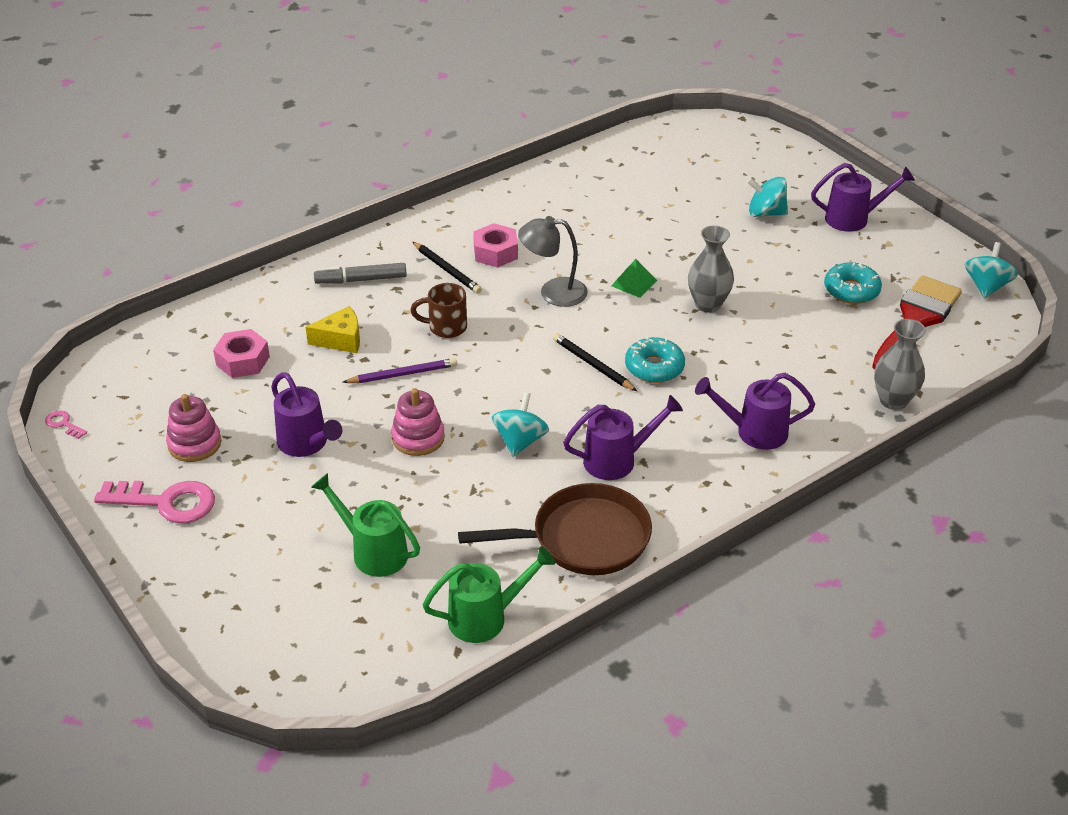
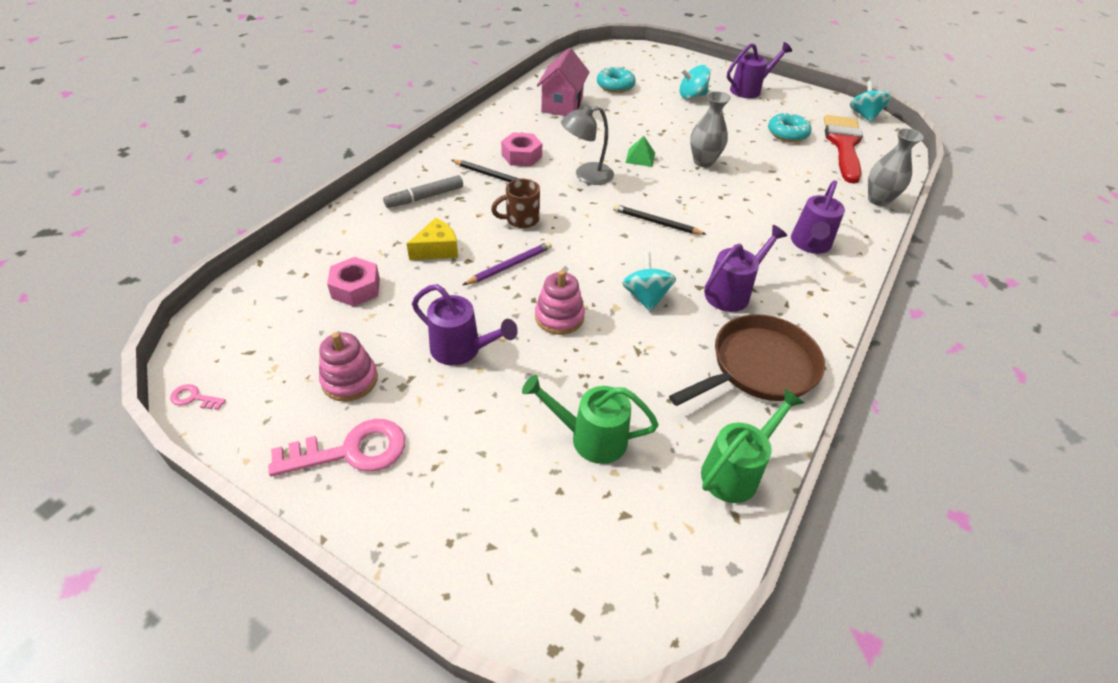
camera: 25 degrees left, 5 degrees up
(588, 195) = (562, 105): none -> pink house
(654, 367) = (702, 214): turquoise donut -> turquoise donut (615, 86)
(754, 432) = (810, 244): purple watering can -> purple watering can turned 45 degrees counterclockwise

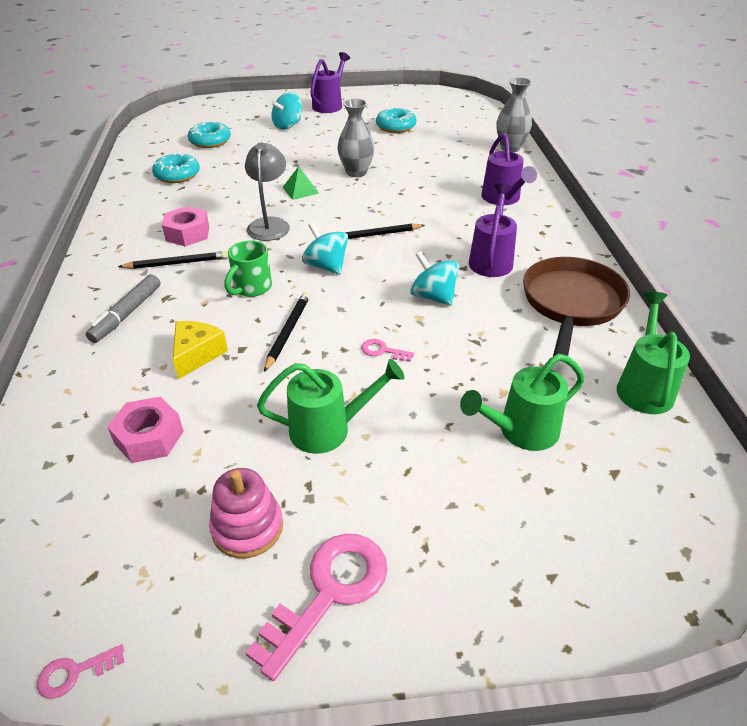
camera: 35 degrees left, 5 degrees down
(462, 350) = (329, 429): purple watering can -> green watering can
(509, 266) = (288, 332): purple pencil -> black pencil
(520, 219) = (251, 288): brown mug -> green mug
(559, 317) = (383, 351): pink stacking toy -> pink key
(562, 105) = (177, 175): pink house -> turquoise donut
(586, 175) = (270, 224): grey lamp -> grey lamp turned 150 degrees clockwise
(843, 145) = (444, 119): red brush -> none
(864, 115) = (434, 94): turquoise spinning top -> turquoise spinning top (326, 266)

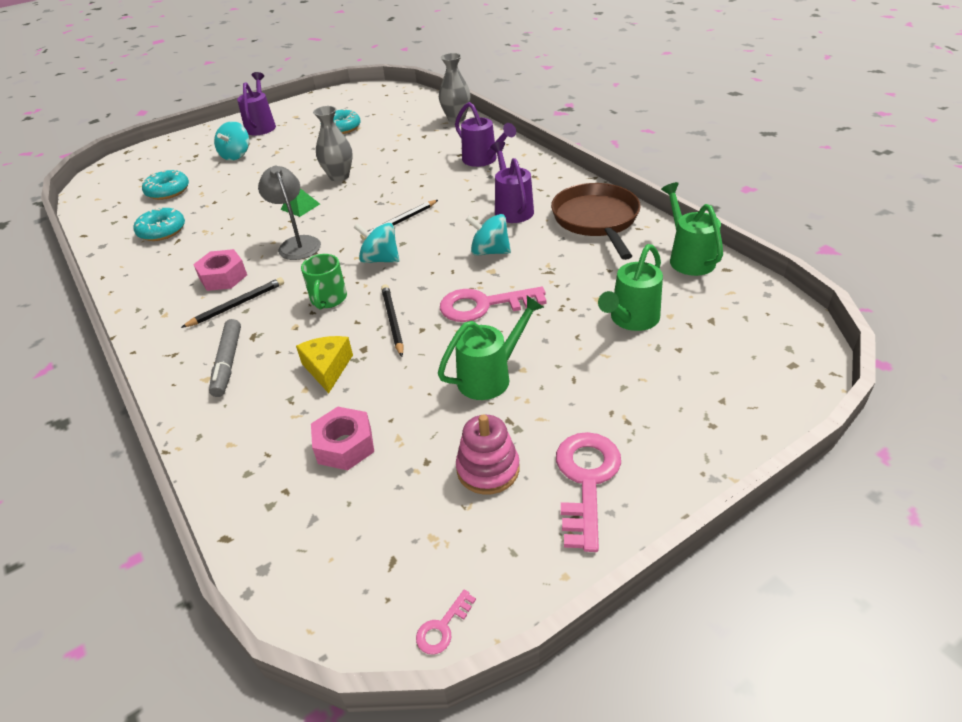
camera: 25 degrees left, 0 degrees up
(383, 351) = (484, 305): pink key -> pink key, size x2.21

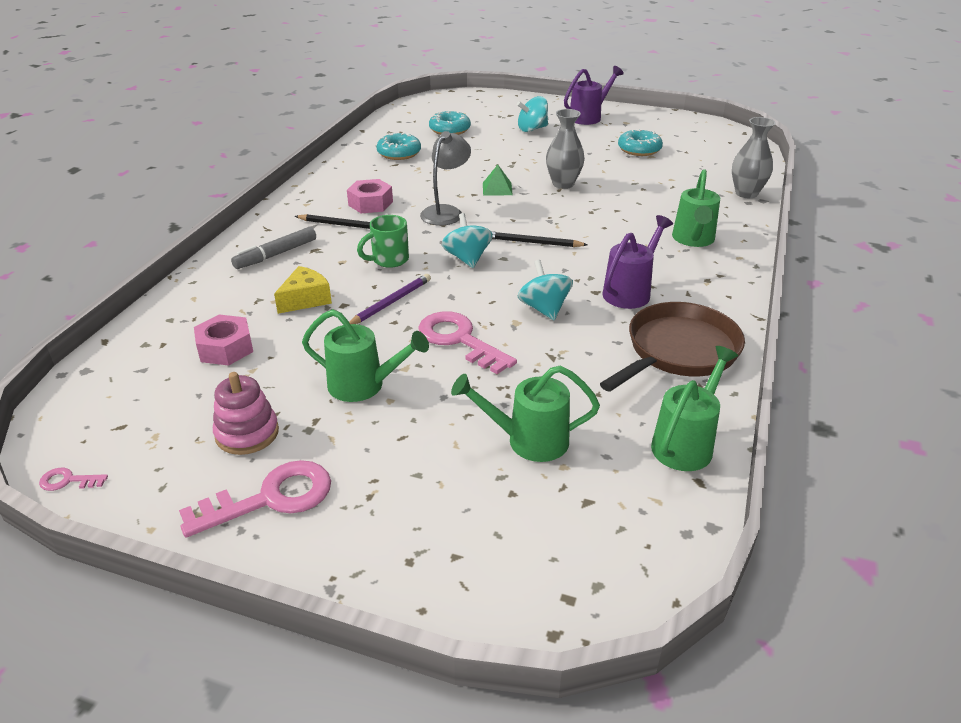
camera: 50 degrees right, 5 degrees down
(393, 321) = (391, 302): black pencil -> purple pencil
(483, 160) = (693, 240): purple watering can -> green watering can

